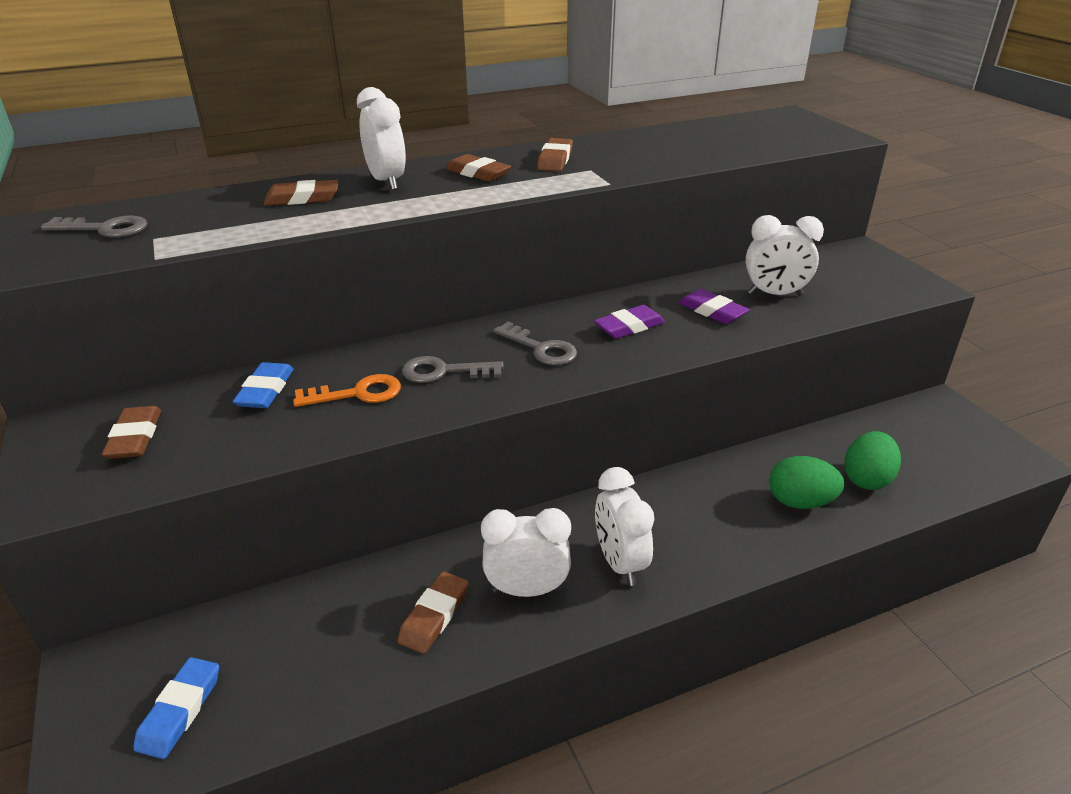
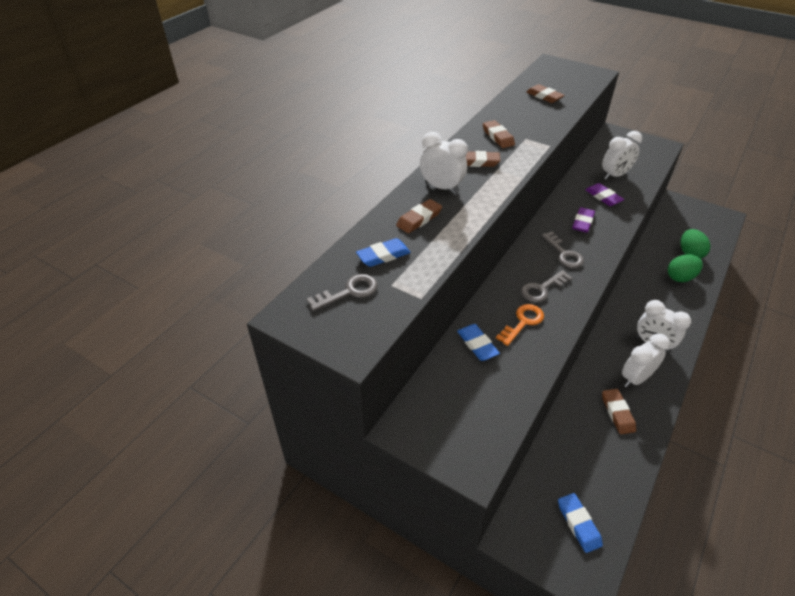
camera: 35 degrees left, 10 degrees up
(135, 437) = (458, 407): brown eraser -> brown eraser (544, 96)
(200, 214) = (383, 255): none -> blue eraser
(540, 348) = (564, 254): grey key -> grey key turned 60 degrees clockwise
(712, 311) = (603, 197): purple eraser -> purple eraser turned 45 degrees clockwise

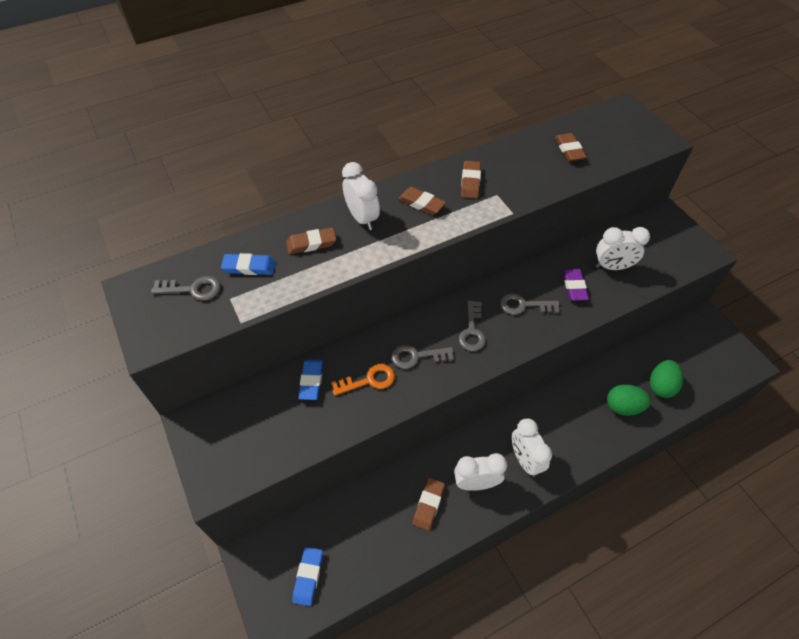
camera: 30 degrees right, 10 degrees up
(582, 222) = (524, 305): purple eraser -> grey key

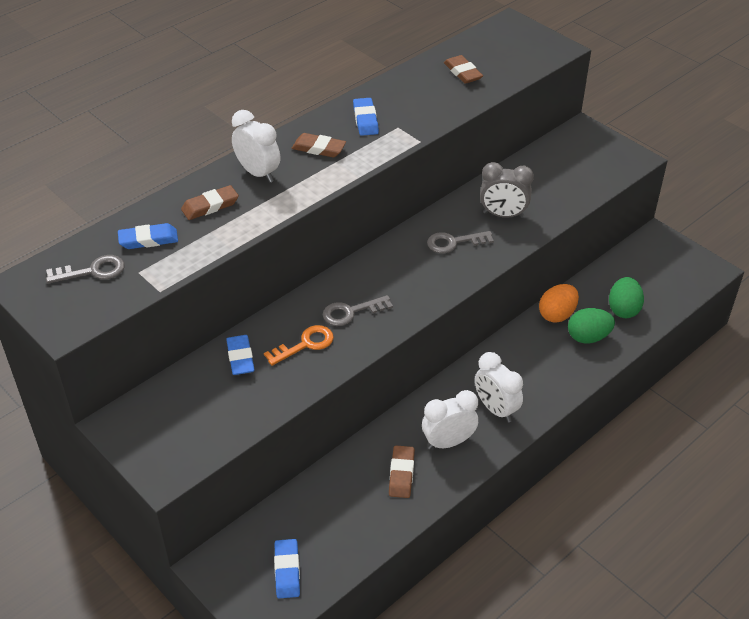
camera: 15 degrees left, 10 degrees down
(470, 182) = (365, 120): brown eraser -> blue eraser
(472, 330) = (404, 276): grey key -> none
(574, 286) = (503, 215): purple eraser -> grey clock
(600, 378) = (557, 314): none -> orange egg
(612, 266) = (539, 189): white clock -> none

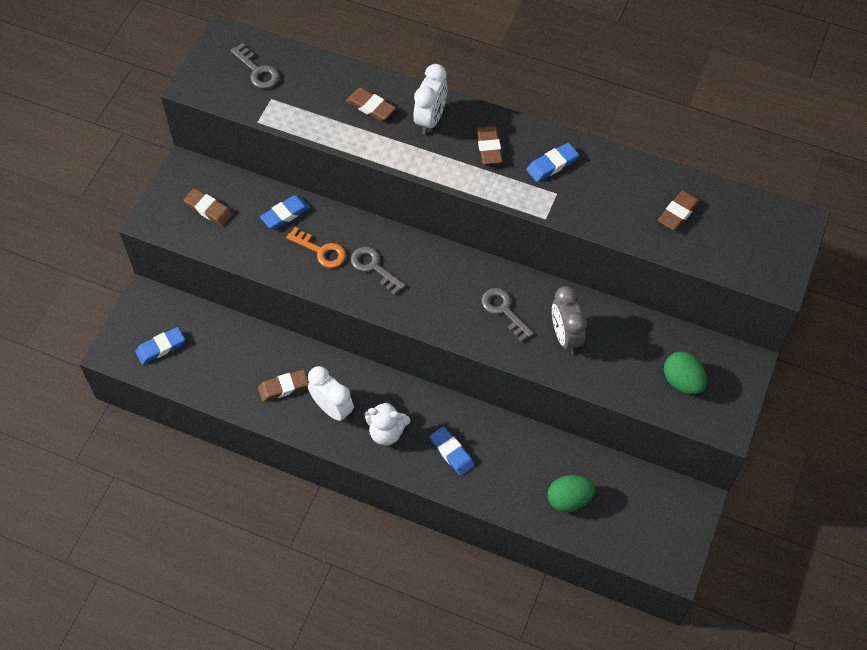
camera: 65 degrees right, 15 degrees up
(148, 240) = (309, 87): blue eraser -> blue eraser (451, 452)
(187, 419) = (209, 209): none -> brown eraser
(496, 409) = (386, 432): white clock -> white teddy bear
(557, 314) = (530, 444): orange egg -> none
(588, 337) = (514, 479): green egg -> green egg (682, 381)

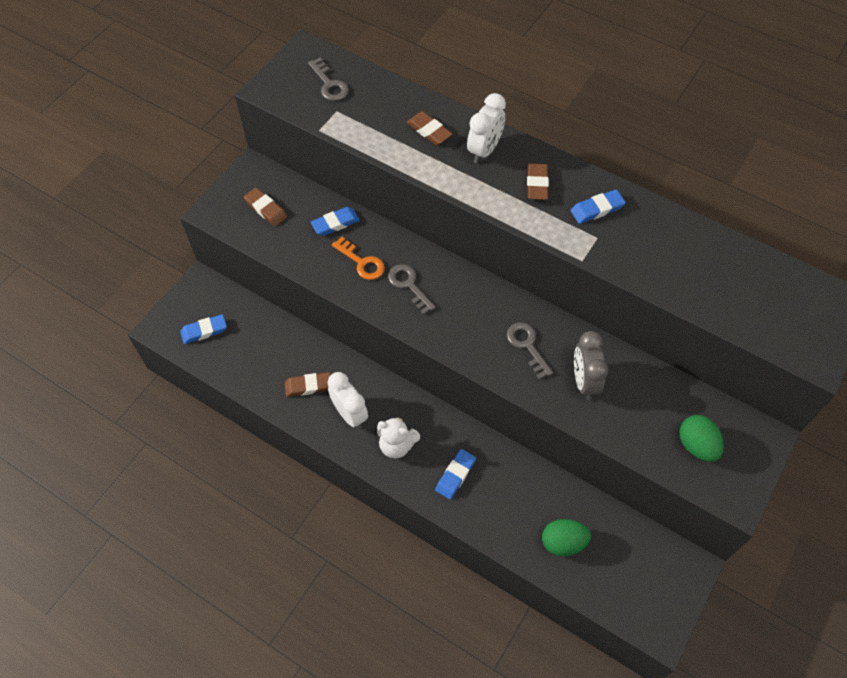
camera: 10 degrees right, 0 degrees up
(451, 452) = (455, 475): blue eraser -> blue eraser turned 60 degrees clockwise
(678, 212) = (718, 274): brown eraser -> none

